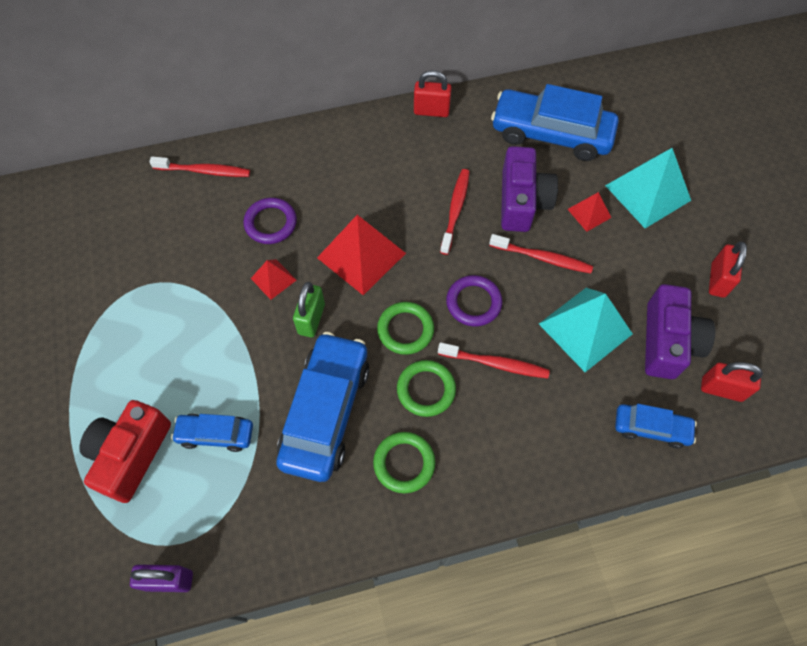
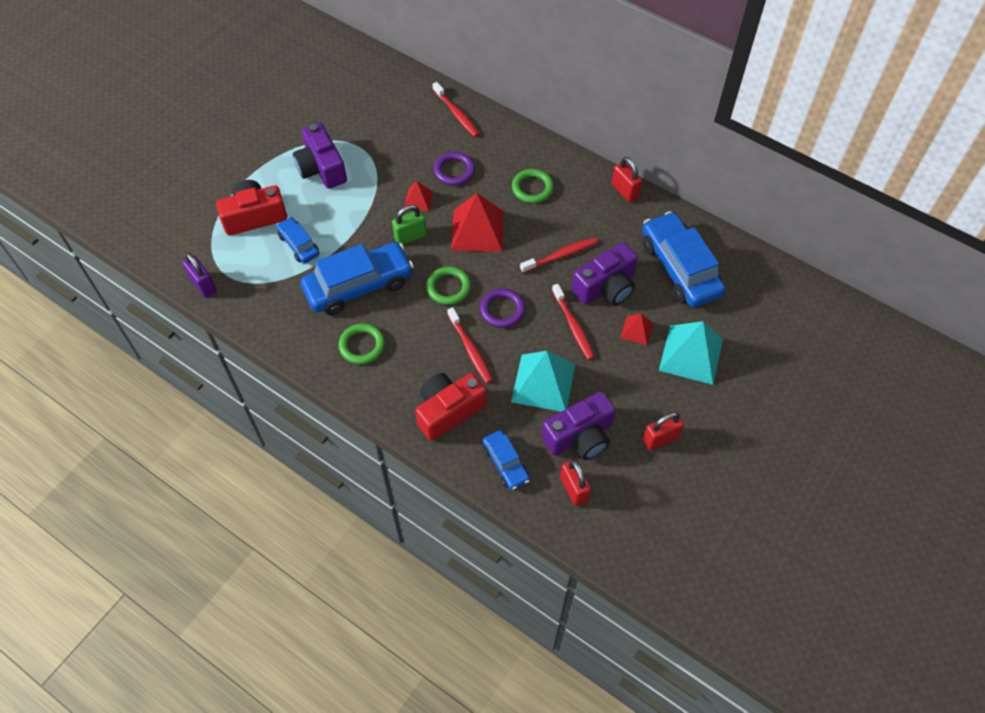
camera: 50 degrees right, 5 degrees down
(138, 339) = (321, 168): none -> purple camera
(426, 389) = (418, 325): green ring -> green ring (532, 188)
(551, 436) = (448, 411): none -> red camera

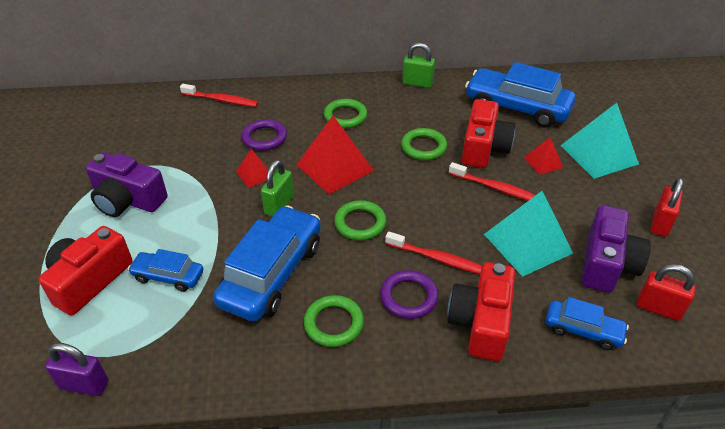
camera: 40 degrees left, 15 degrees down
(502, 310) = (426, 211): purple ring -> purple ring (409, 297)
(560, 255) = (423, 147): red toothbrush -> green ring
(606, 287) = (484, 148): purple camera -> red camera
(624, 191) = (417, 83): red padlock -> green padlock

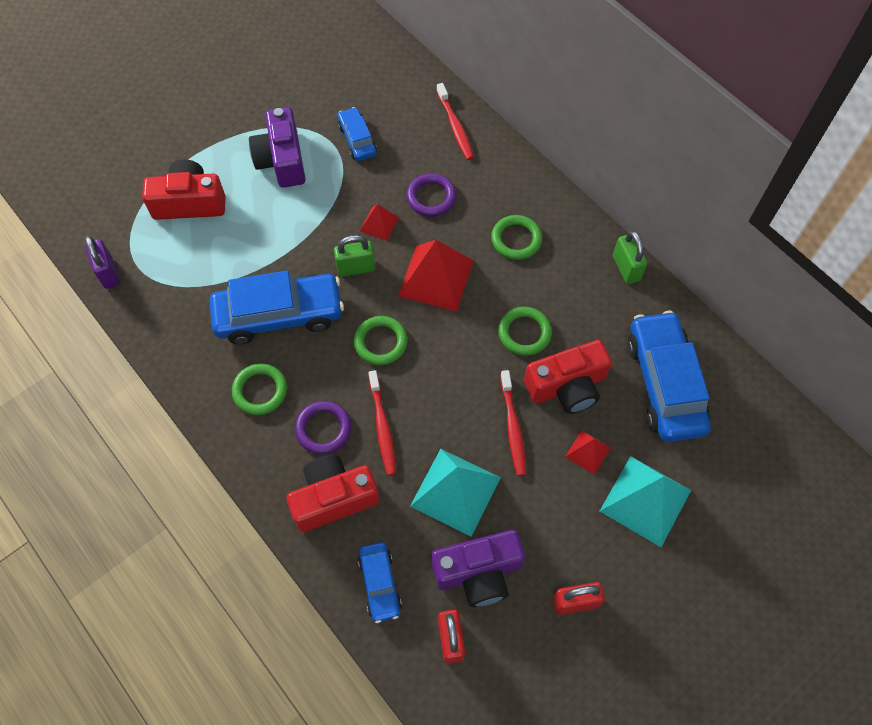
camera: 55 degrees right, 20 degrees up
(168, 276) = (228, 248): blue car -> blue car (357, 140)

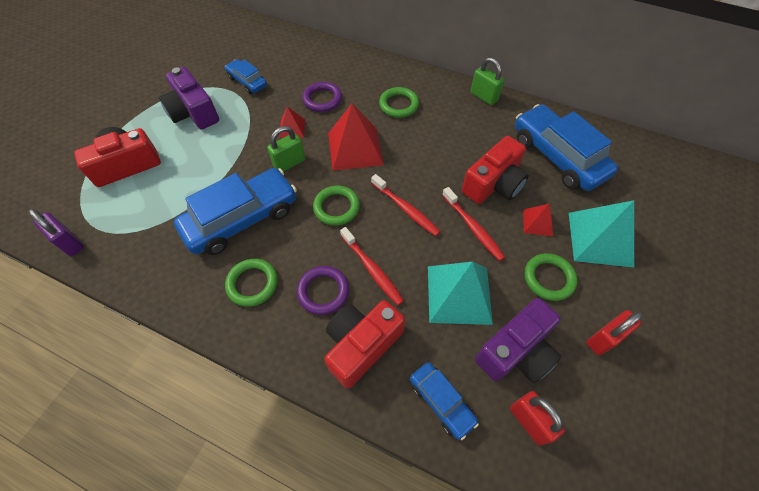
camera: 25 degrees left, 5 degrees down
(455, 126) = (316, 53): red toothbrush -> red toothbrush (406, 209)
(524, 333) = (441, 161): green ring -> green ring (548, 278)

